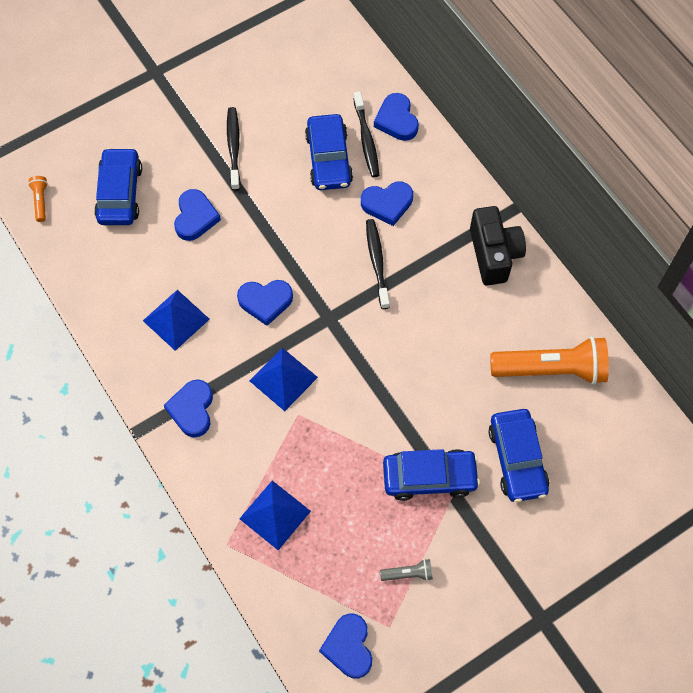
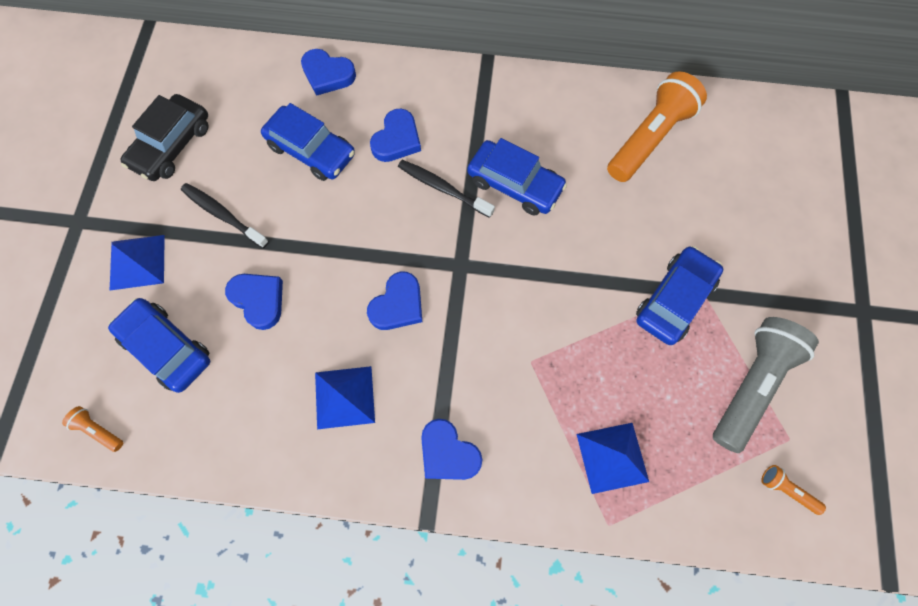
camera: 50 degrees left, 5 degrees up
(254, 76) = (172, 145): none -> black car
(283, 379) = (486, 347): blue pyramid -> blue pyramid (137, 262)
(348, 647) = (786, 490): blue heart -> orange flashlight
(366, 139) = (322, 109): black toothbrush -> none
(408, 573) = (751, 385): grey flashlight -> grey flashlight, size x2.36
(494, 254) = (514, 100): black camera -> none
(517, 459) = (708, 221): blue car -> blue car (515, 184)

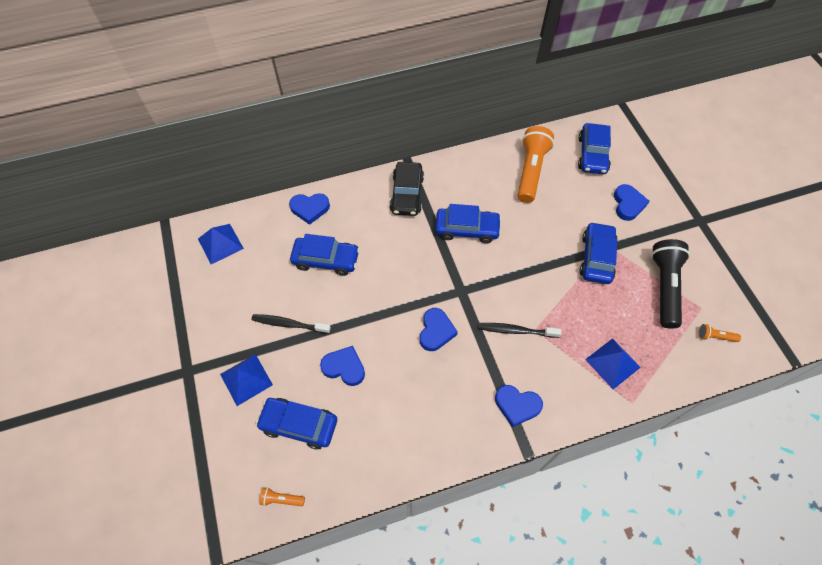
camera: 25 degrees left, 10 degrees down
(172, 145) = (227, 294): black car -> black car (407, 194)
(344, 397) = (434, 402): blue pyramid -> blue pyramid (220, 243)
(397, 139) = (378, 231): blue heart -> blue heart (628, 204)
(443, 188) = (424, 249): black toothbrush -> black toothbrush (516, 331)
(751, 385) = (664, 287): grey flashlight -> black flashlight
(753, 149) = (592, 154): none -> blue car

